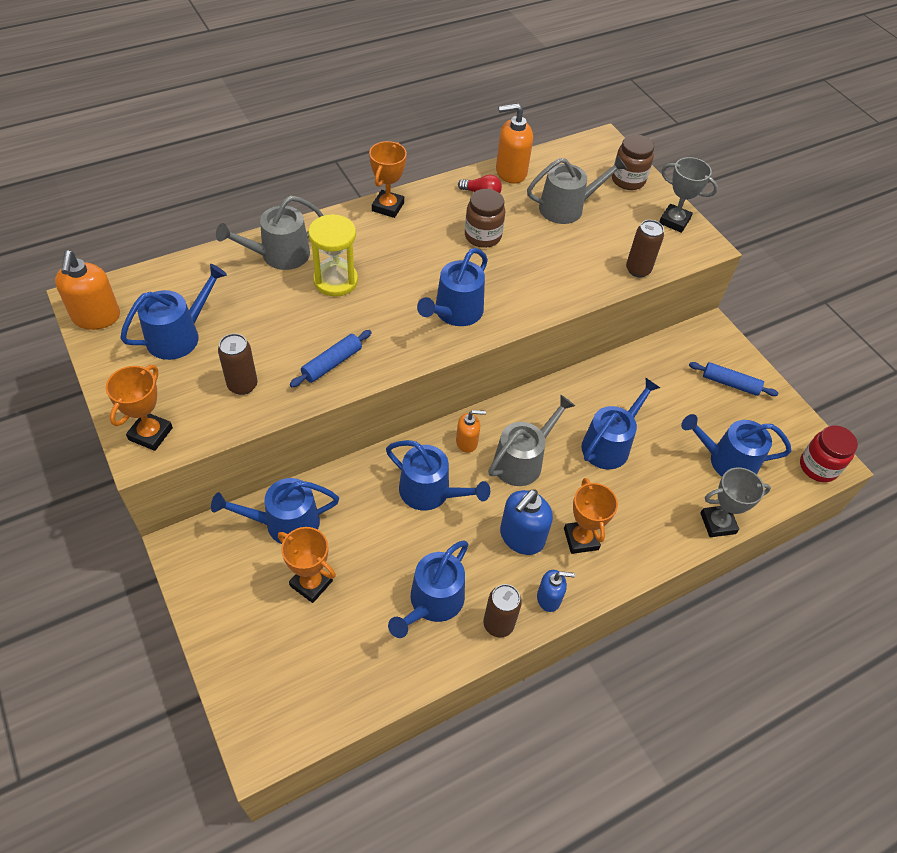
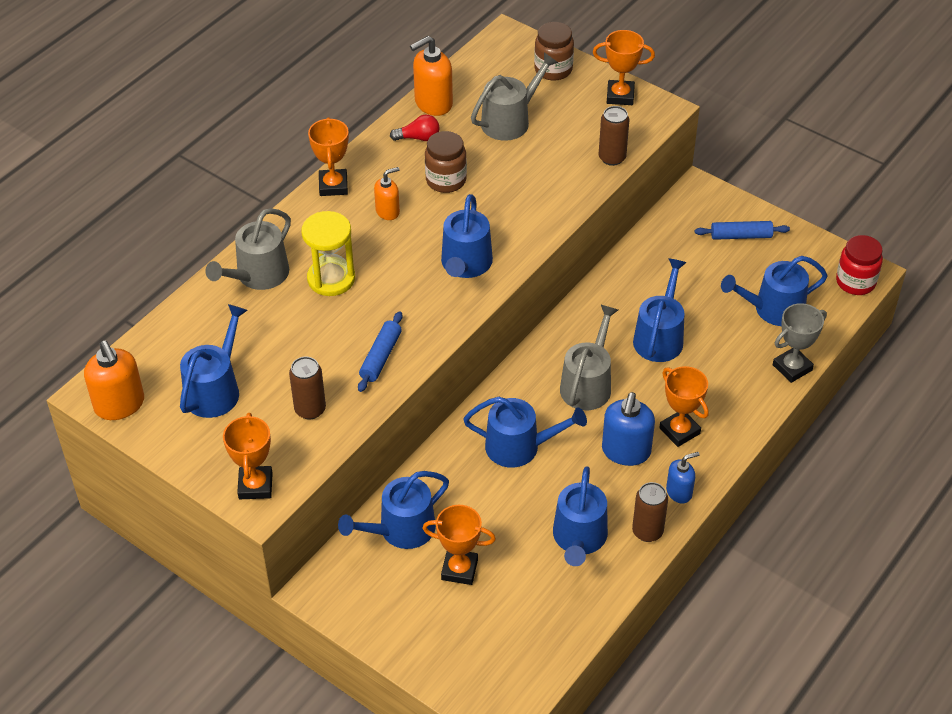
camera: 20 degrees left, 5 degrees down
(467, 442) = (526, 388): orange soap dispenser -> orange soap dispenser (388, 211)
(674, 221) = (620, 96): grey trophy -> orange trophy

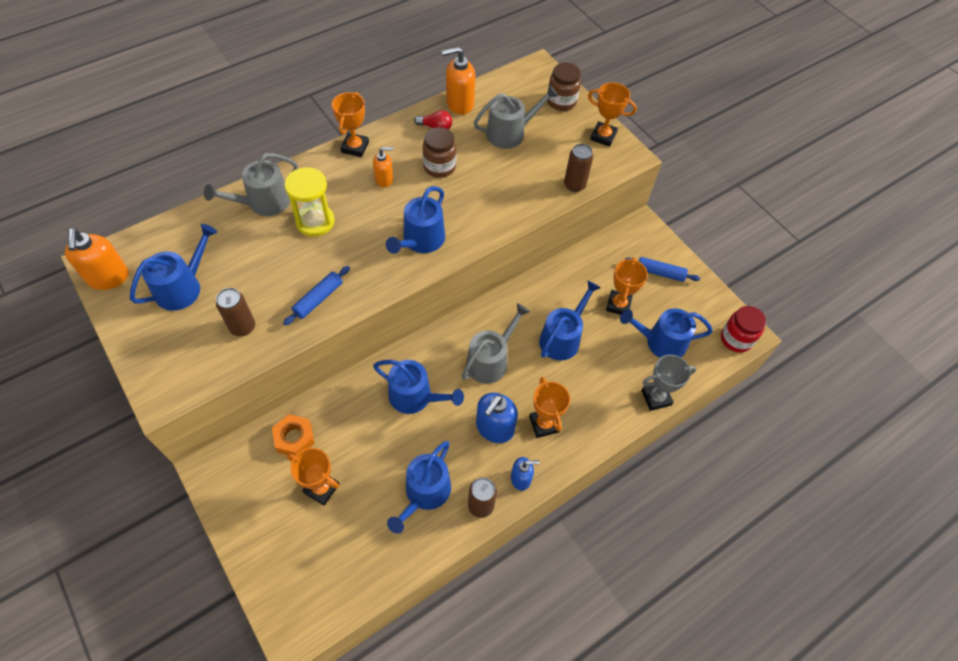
camera: 15 degrees right, 10 degrees up
(255, 486) = (167, 380): orange trophy -> orange trophy (618, 305)
(401, 530) = (294, 438): blue watering can -> orange nut

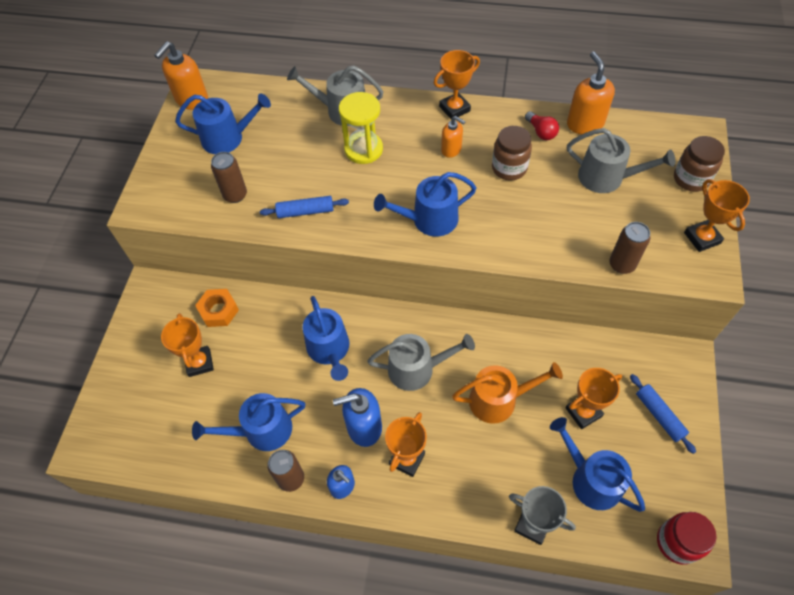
camera: 50 degrees right, 0 degrees up
(459, 104) = (585, 123): orange soap dispenser -> orange soap dispenser turned 45 degrees clockwise
(562, 338) = (498, 400): blue watering can -> orange watering can

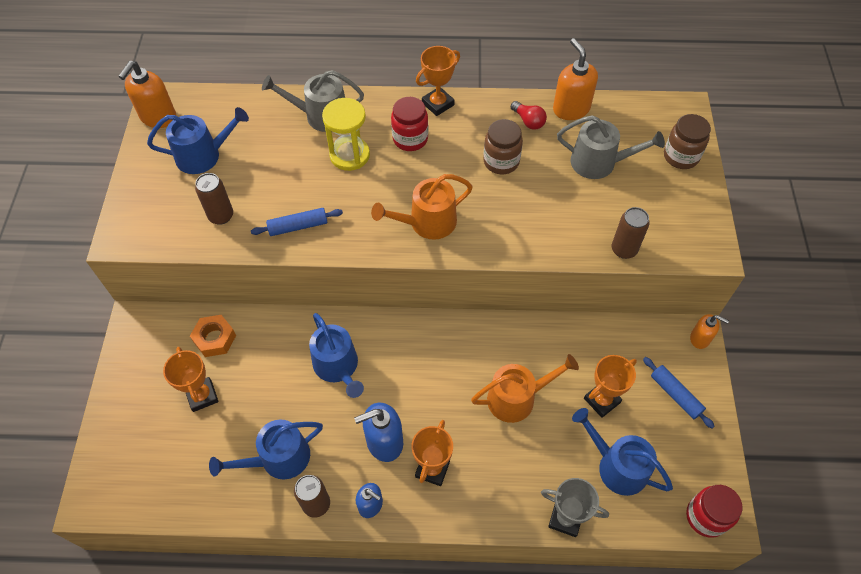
camera: 10 degrees left, 0 degrees up
(417, 369) = (430, 376): grey watering can -> none
(423, 139) = (410, 139): none -> red jar
(429, 220) = (427, 223): blue watering can -> orange watering can
(451, 150) = (440, 147): orange soap dispenser -> orange soap dispenser (700, 338)
(702, 238) = (698, 215): orange trophy -> none

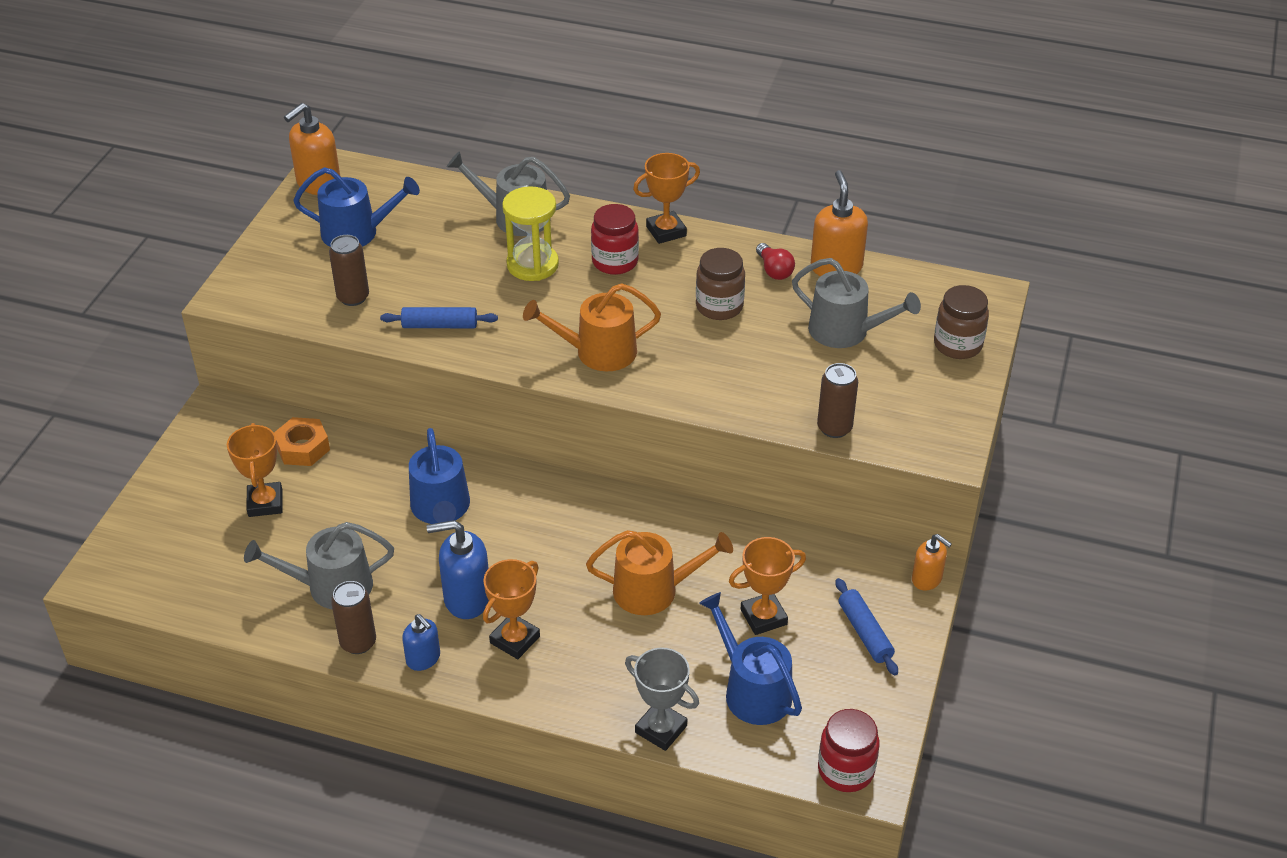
camera: 15 degrees right, 15 degrees down
(279, 458) = (331, 586): blue watering can -> grey watering can

